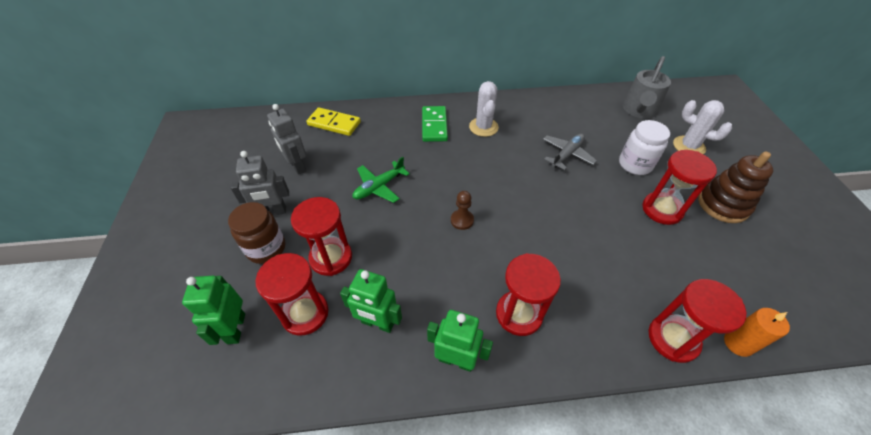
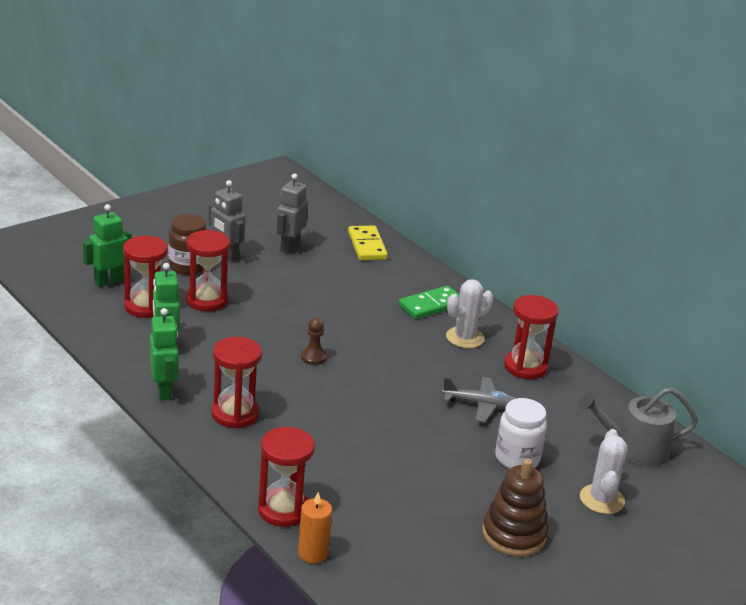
camera: 55 degrees right, 20 degrees down
(379, 187) = (309, 298): green plane -> none
(662, 210) = (457, 487): red hourglass -> red hourglass (525, 367)

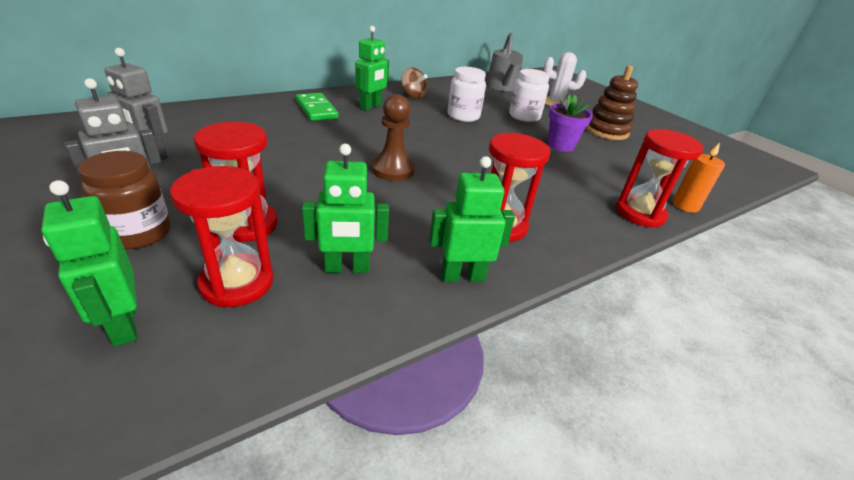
camera: 85 degrees left, 5 degrees up
(313, 357) = (393, 170): brown pawn -> brown pawn, size x1.57
(367, 246) = (187, 117): yellow domino -> none
(434, 479) = (560, 145): none -> purple flower pot
(465, 338) = (371, 106): white cactus -> green robot
(481, 405) = (463, 116): grey plane -> white jar
(525, 367) = (413, 96): red hourglass -> brown spinning top

